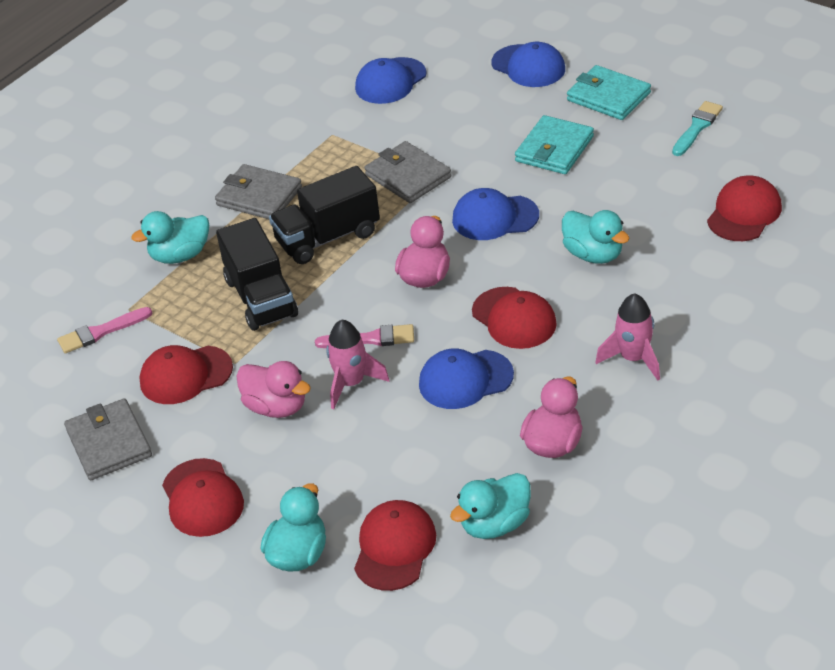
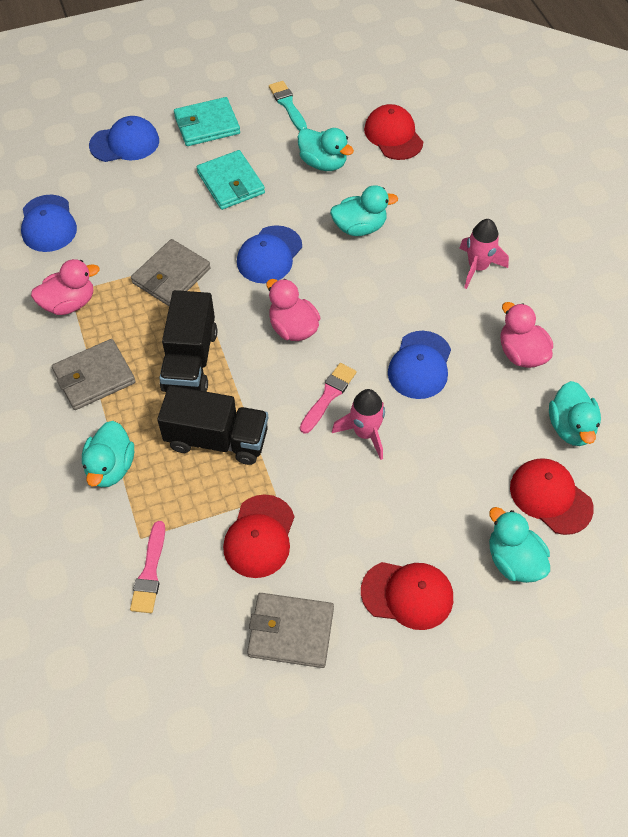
camera: 60 degrees left, 15 degrees up
(276, 407) = (349, 493): pink duck -> pink duck (69, 303)
(408, 176) = (171, 276): grey wallet -> grey wallet turned 45 degrees counterclockwise
(514, 318) = (383, 304): red cap -> none
(648, 189) = (323, 163): none -> turquoise duck

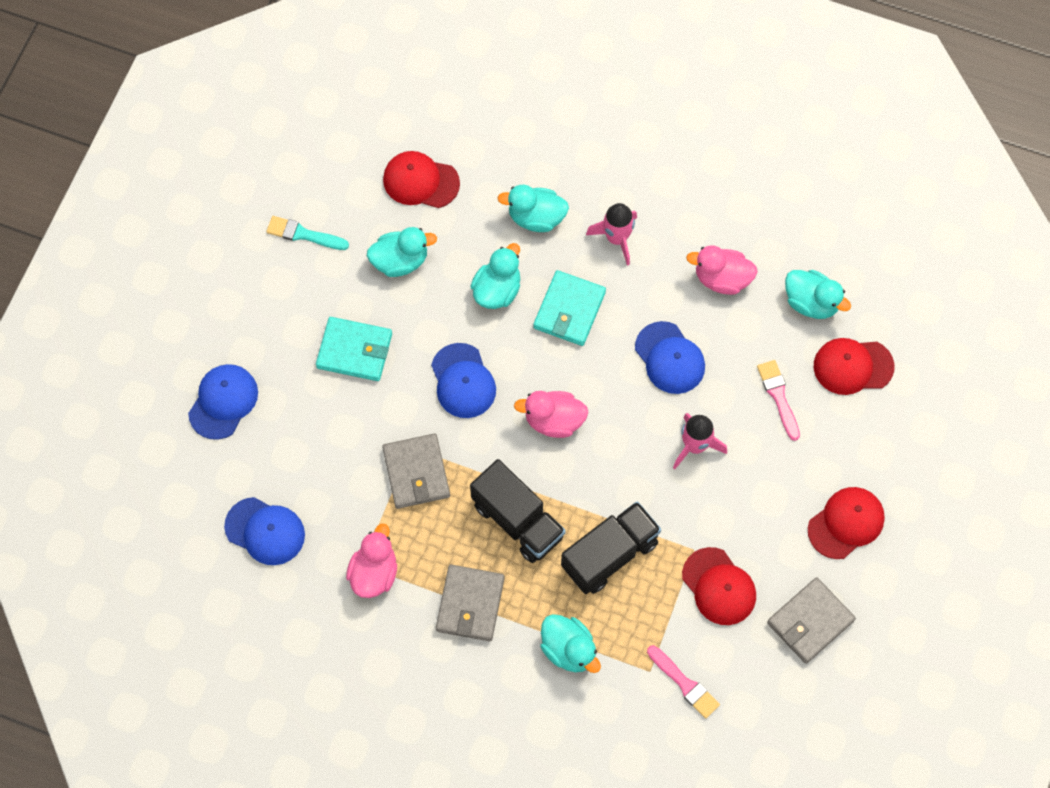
camera: 50 degrees left, 10 degrees up
(207, 125) = (265, 318): turquoise wallet -> turquoise wallet (569, 310)
(328, 396) = (640, 445): pink brush -> pink brush (778, 397)
(513, 560) = (878, 433): turquoise duck -> turquoise duck (536, 218)

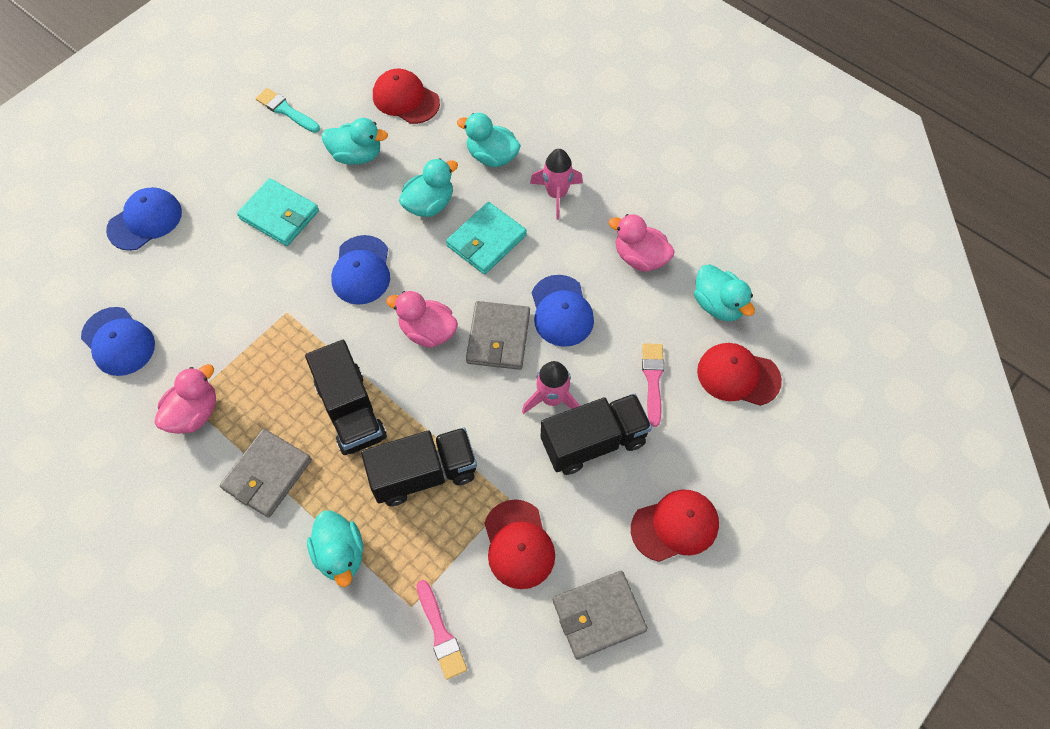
camera: 20 degrees right, 5 degrees down
(416, 473) = (279, 336): grey wallet -> grey wallet (498, 337)
(748, 473) = (593, 442): none -> black truck

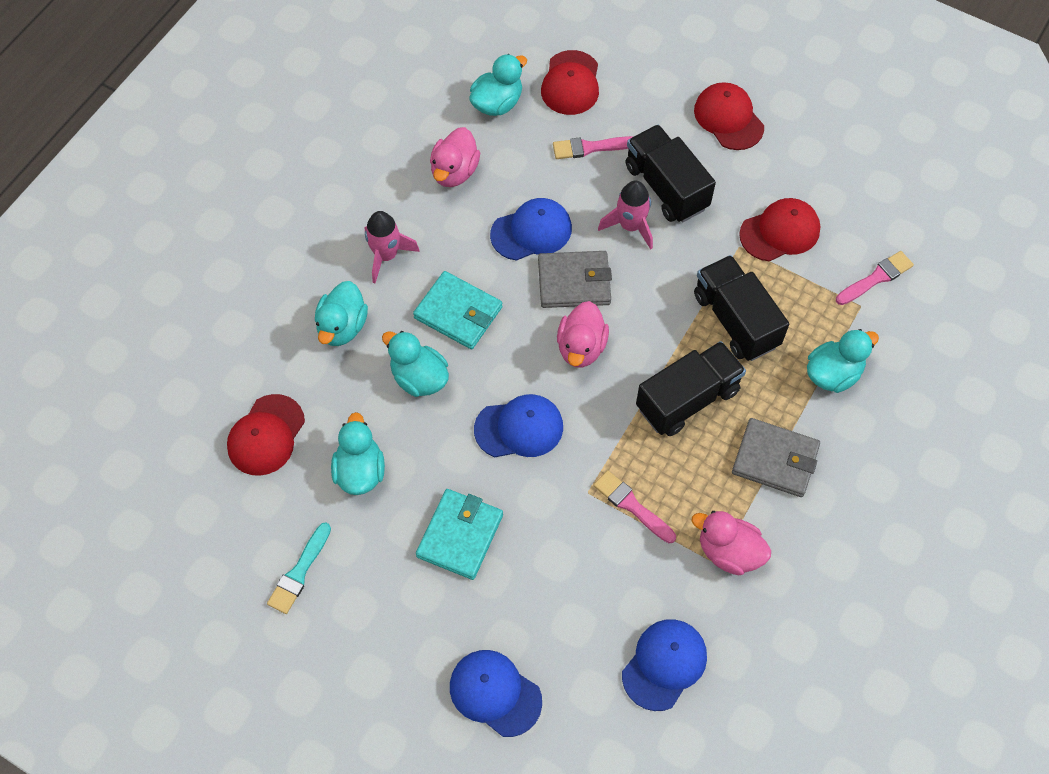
camera: 100 degrees left, 0 degrees up
(262, 344) = (632, 506): none -> pink brush
(598, 615) = (823, 164): grey wallet -> none

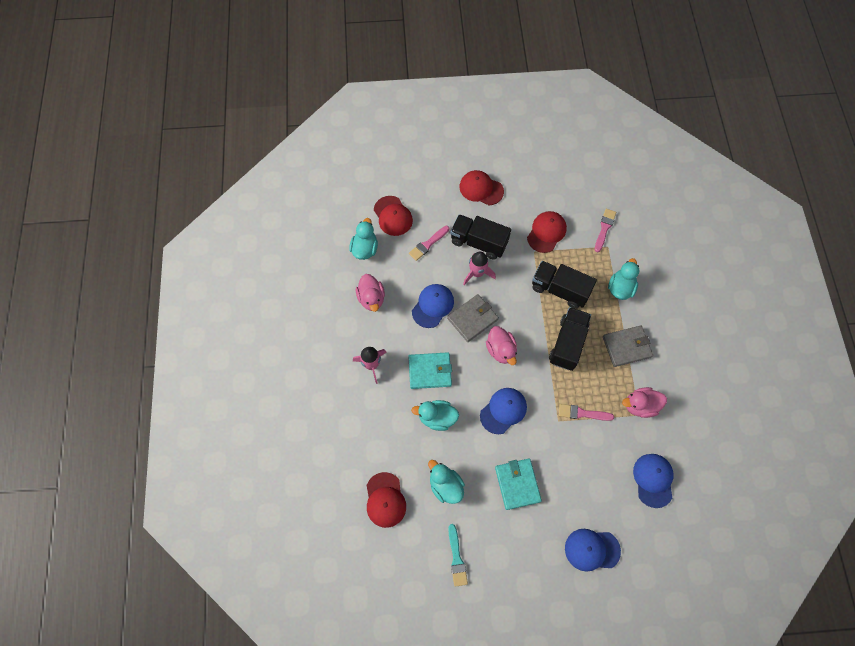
camera: 35 degrees left, 5 degrees up
(342, 327) = (379, 417): turquoise duck -> none

